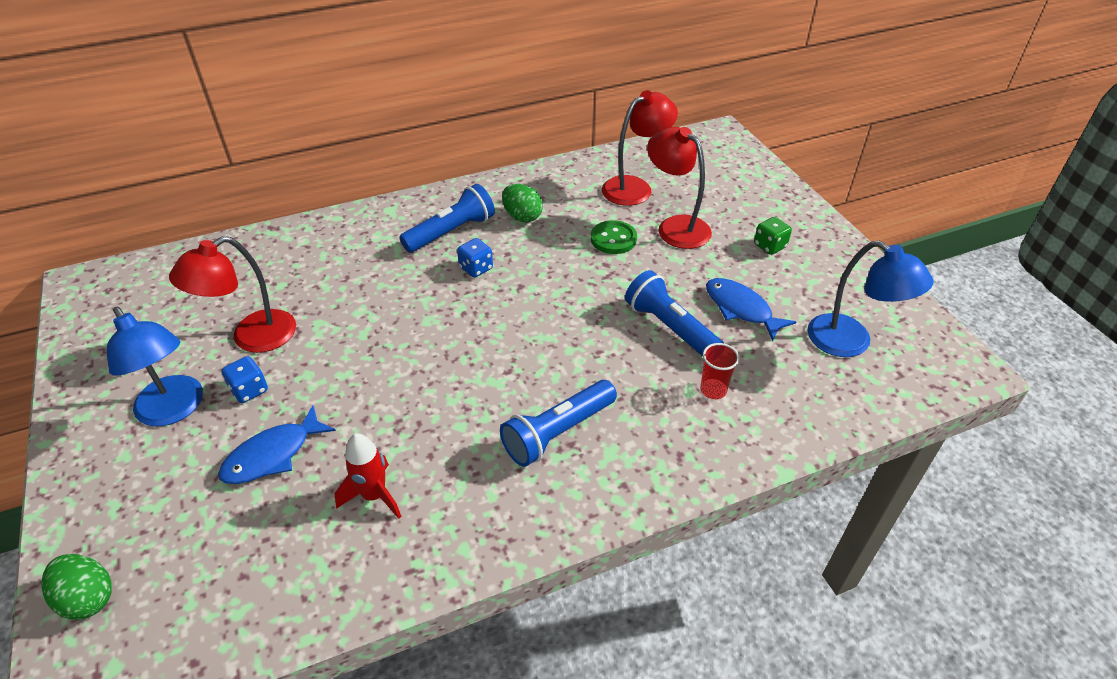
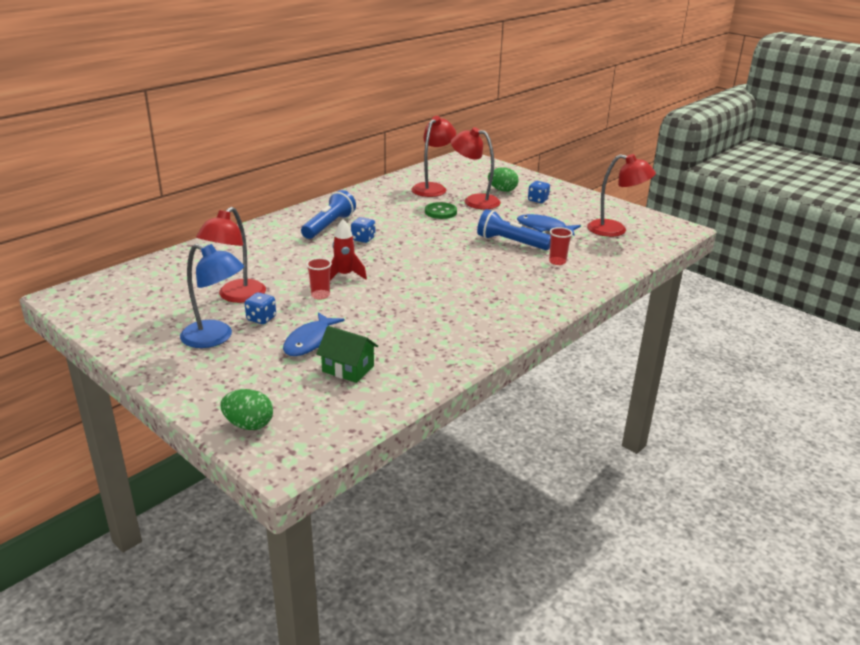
camera: 25 degrees left, 15 degrees down
(278, 529) = (348, 369): none -> green house
(348, 366) = (320, 295): none -> red cup
(374, 496) = (396, 342): red rocket -> red rocket (344, 276)
(522, 216) = (371, 212): green egg -> green egg (502, 190)
(557, 432) = (484, 295): blue flashlight -> none
(769, 246) = (538, 200): green dice -> blue dice
(851, 342) = (615, 230): blue lamp -> red lamp

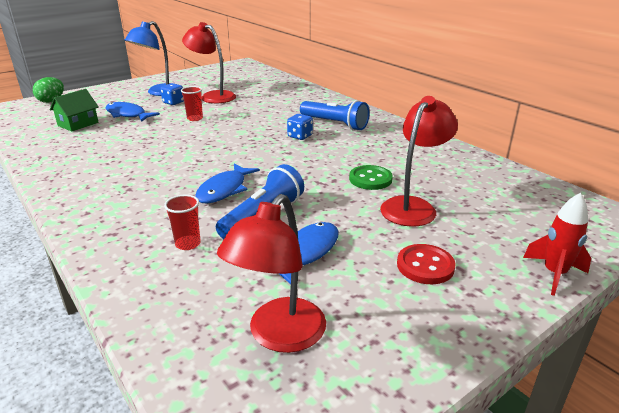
camera: 100 degrees right, 0 degrees up
(344, 276) = (224, 127): red rocket -> red rocket (554, 274)
(432, 188) = (457, 181): red lamp -> none
(479, 259) = (224, 190): none -> blue fish
(502, 190) = (465, 236): green egg -> none
(538, 200) = (425, 266): blue dice -> red button

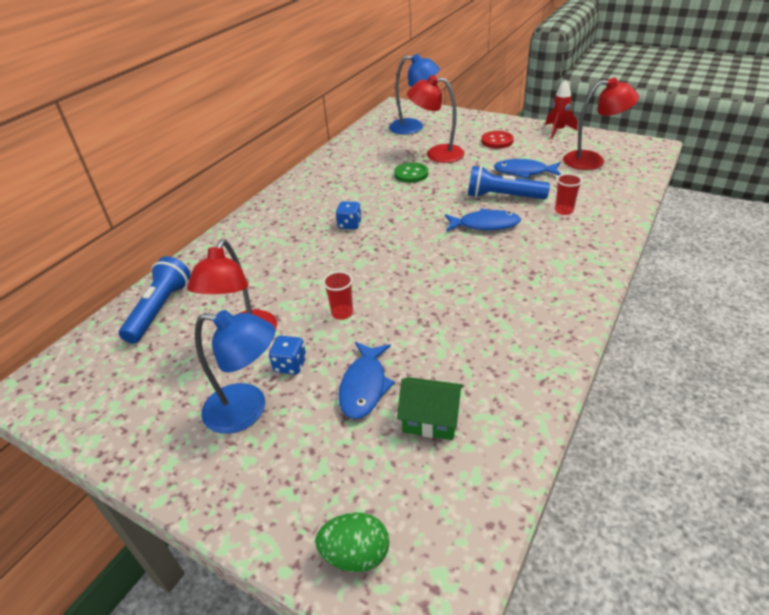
camera: 110 degrees left, 10 degrees up
(335, 124) = (305, 215): blue flashlight -> blue flashlight (160, 309)
(517, 212) = (414, 127): none -> blue lamp
(554, 274) = (469, 115): red rocket -> red rocket (558, 131)

